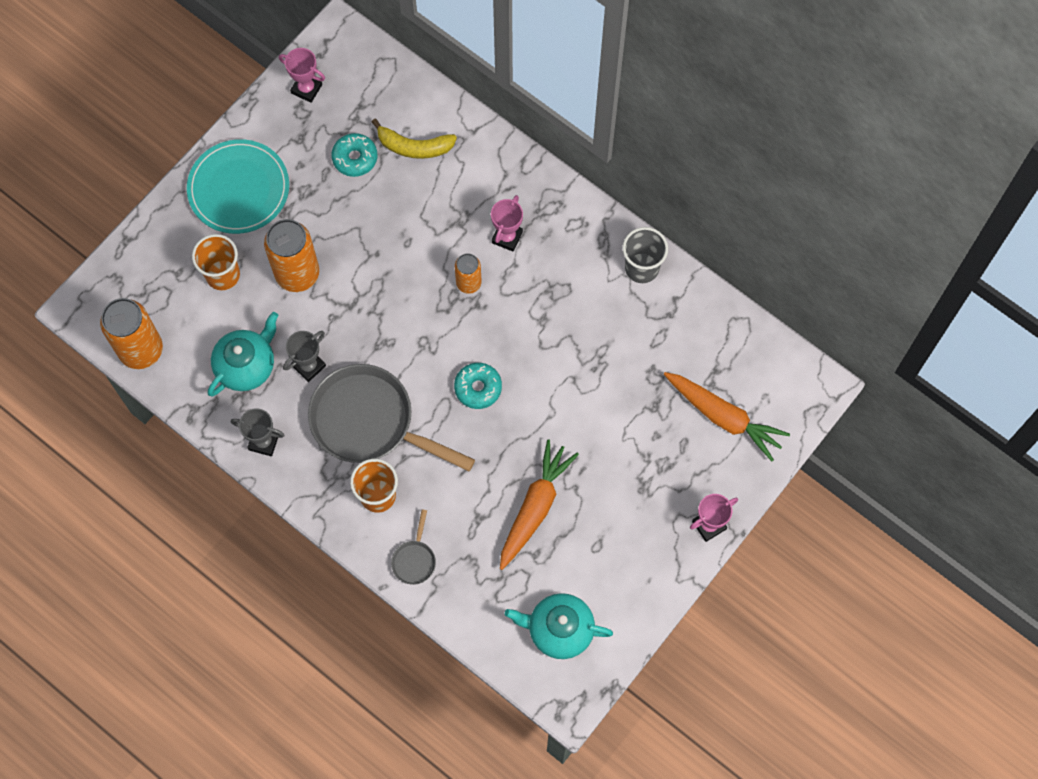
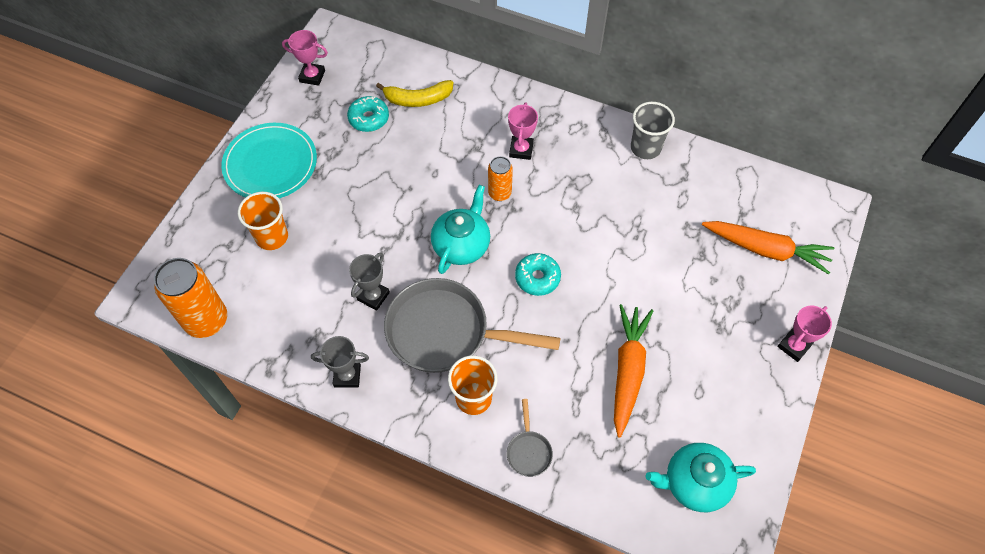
camera: 15 degrees left, 10 degrees down
(246, 365) = (313, 310): turquoise teapot -> turquoise teapot (462, 245)
(297, 274) = (341, 220): orange can -> none

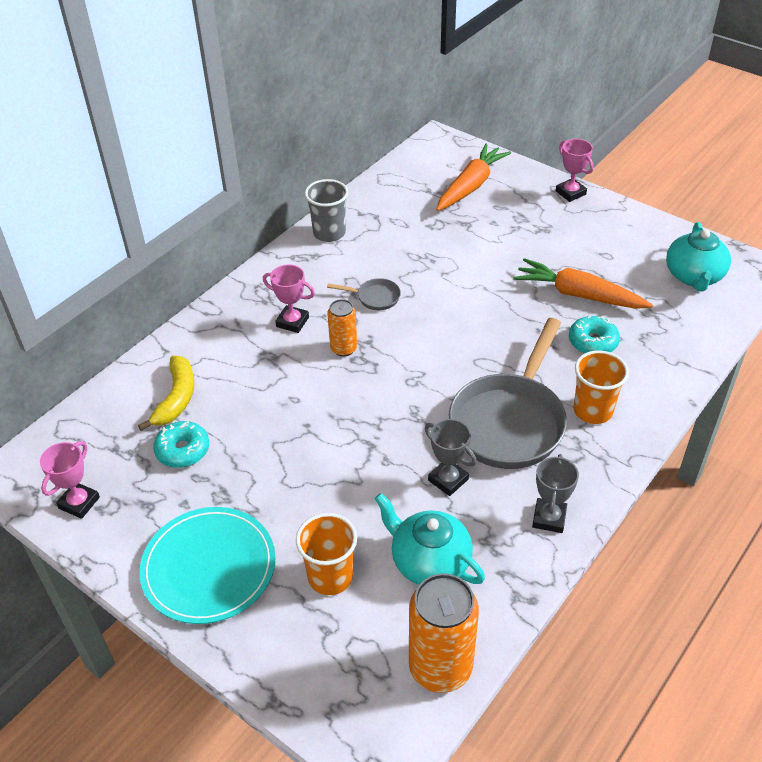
camera: 75 degrees left, 15 degrees down
(462, 245) = (401, 391): turquoise teapot -> turquoise teapot (429, 561)
(529, 451) = (656, 378): grey pan -> grey pan (375, 297)
(537, 278) = (460, 338): turquoise donut -> turquoise donut (592, 342)

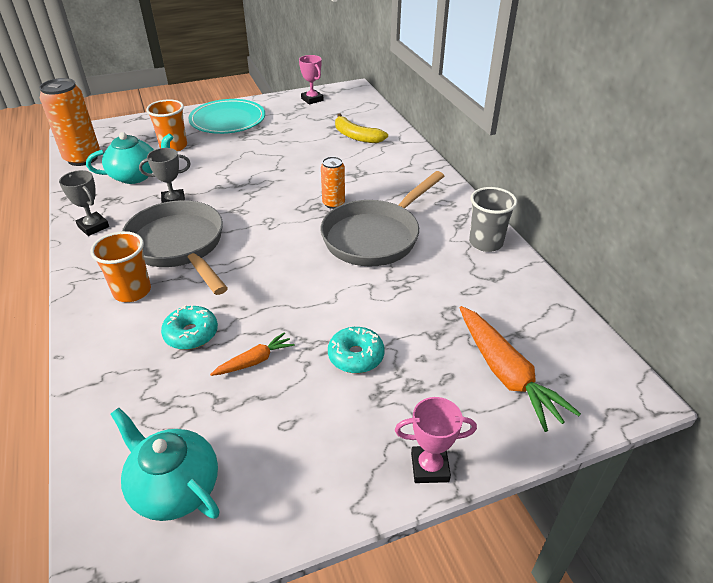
camera: 120 degrees right, 5 degrees down
(183, 450) = (312, 129): turquoise donut -> turquoise donut (356, 356)
(292, 322) = (384, 192): pink trophy -> none
(375, 297) = (375, 236): grey pan -> grey pan, size x2.37
(578, 295) = (255, 361): orange carrot -> orange carrot, size x0.53

